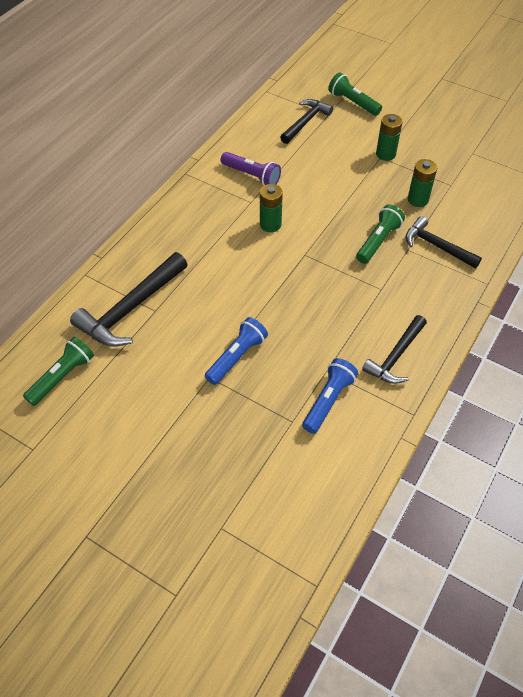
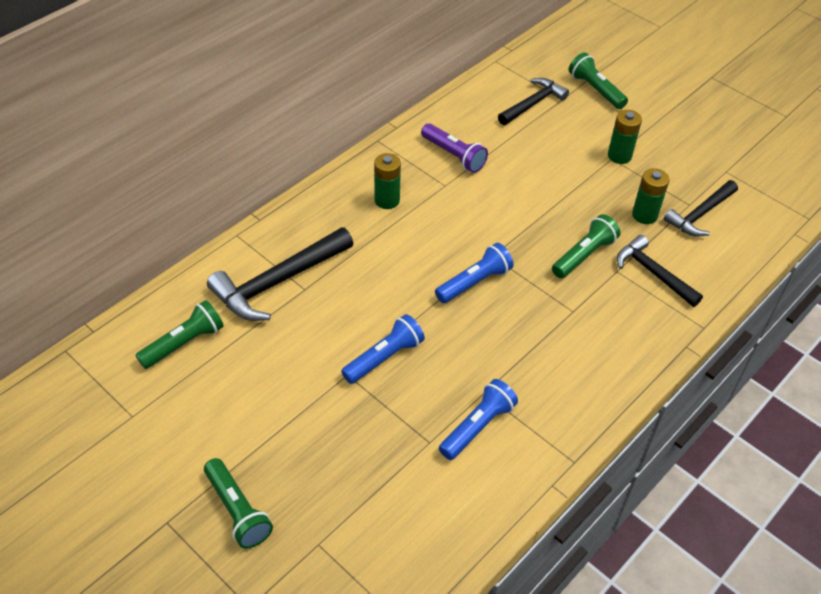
camera: 10 degrees right, 5 degrees down
(145, 513) = (237, 510): none -> green flashlight
(270, 224) = (461, 215): green battery -> green battery (387, 200)
(295, 279) = (474, 282): none -> blue flashlight
(395, 356) = (570, 391): black hammer -> black hammer (700, 214)

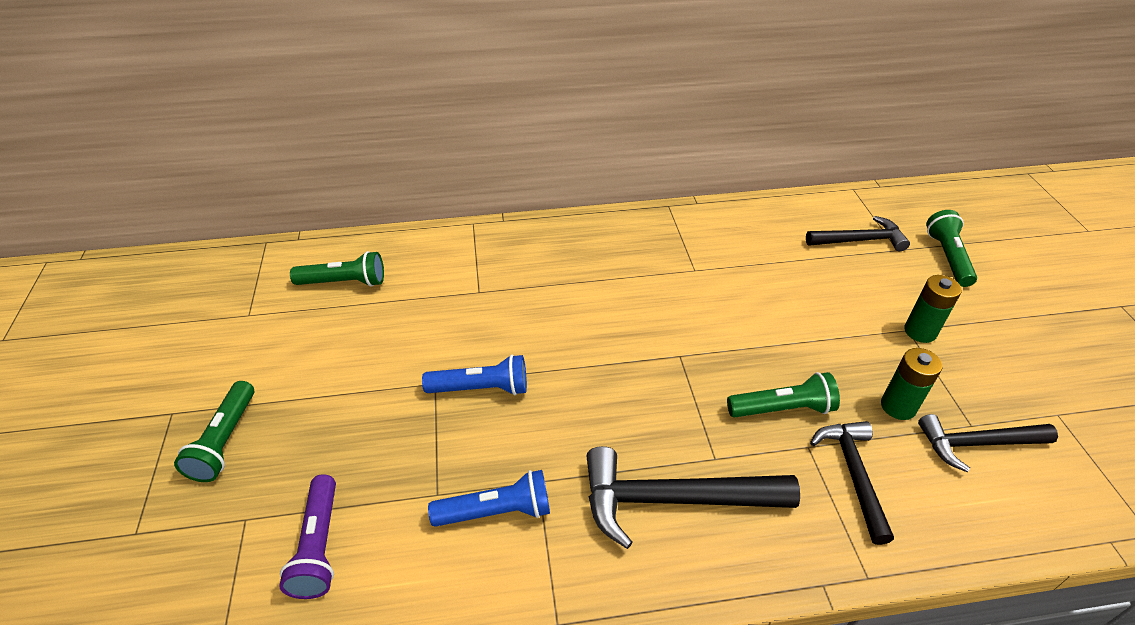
camera: 40 degrees right, 5 degrees down
(278, 282) = (463, 275): black hammer -> black hammer (673, 500)
(387, 200) = (626, 256): green battery -> none
(454, 155) = (729, 249): purple flashlight -> purple flashlight (319, 546)
(474, 282) = (636, 370): blue flashlight -> none

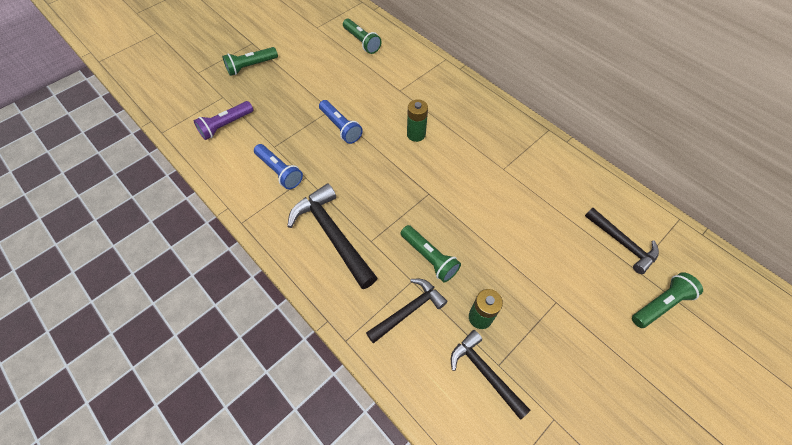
camera: 55 degrees right, 15 degrees up
(920, 331) = (560, 309): green battery -> green battery (416, 134)

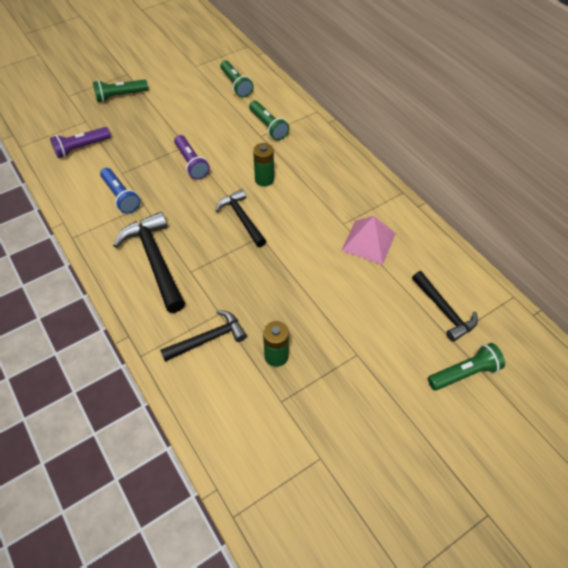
camera: 10 degrees right, 5 degrees down
(340, 127) = (191, 163): blue flashlight -> purple flashlight
(429, 257) = (243, 295): green flashlight -> green flashlight (268, 126)
(484, 372) = (265, 405): black hammer -> black hammer (242, 218)
(532, 184) = (368, 241): none -> pink pyramid

